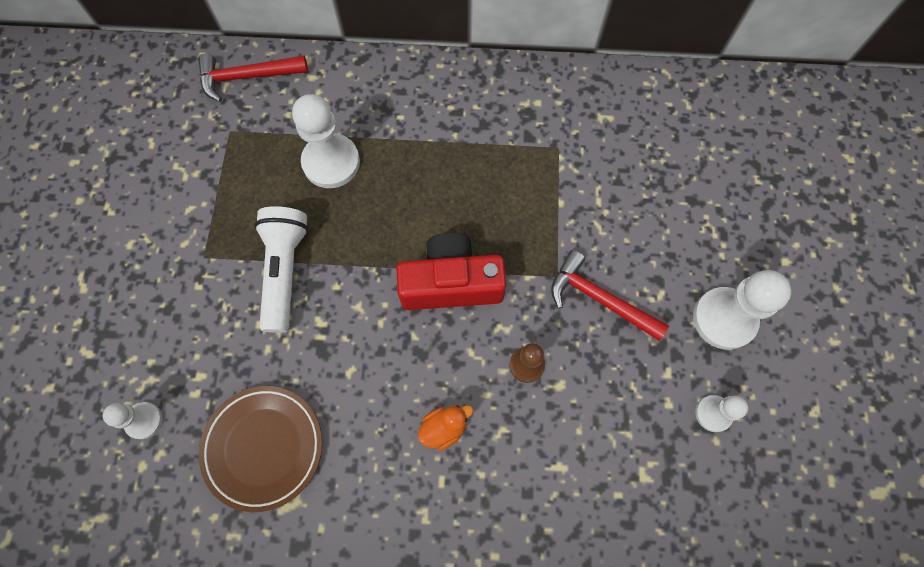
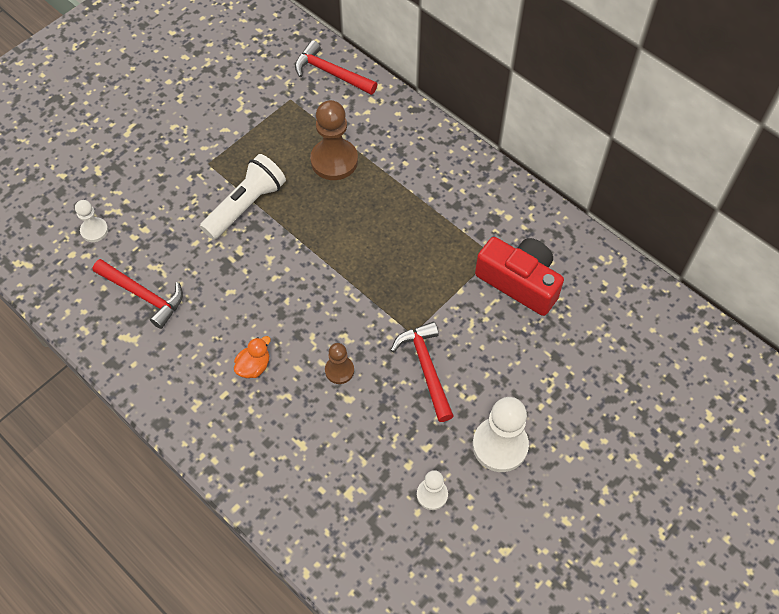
camera: 40 degrees right, 10 degrees down
(263, 447) = (143, 295): brown plate -> red hammer
(331, 162) = (334, 161): white pawn -> brown pawn
(444, 428) = (254, 366): orange duck -> orange duck turned 60 degrees counterclockwise
(451, 283) = (339, 287): red camera -> red camera (519, 282)

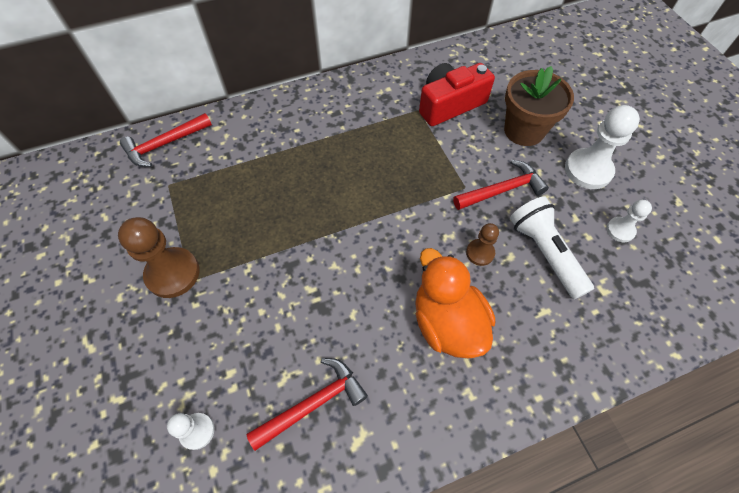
camera: 65 degrees left, 0 degrees up
(246, 205) = (263, 264): white flashlight -> white flashlight (544, 252)
(254, 366) = (447, 322): orange duck -> orange duck, size x2.16
(334, 161) = (260, 177): brown pawn -> brown pawn (173, 273)
(426, 368) = (502, 190): red hammer -> red hammer turned 150 degrees clockwise
(523, 366) = (524, 130): none -> brown flower pot

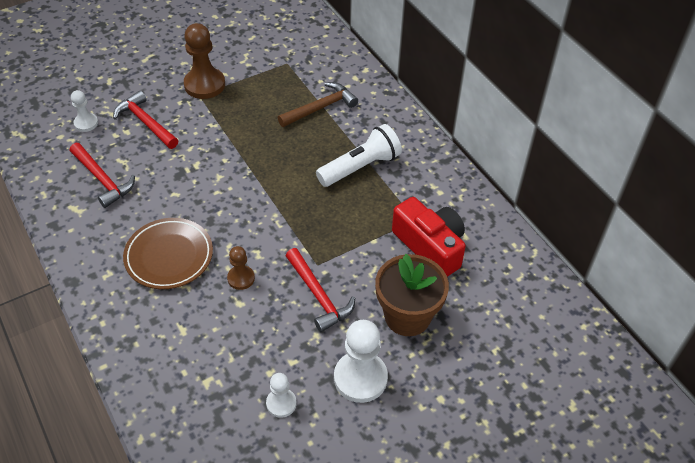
camera: 80 degrees right, 10 degrees down
(164, 144) = (329, 51): red hammer -> red hammer (146, 122)
(253, 161) = (320, 108): none -> brown hammer
(447, 322) = (169, 256): orange duck -> brown plate
(544, 252) = (246, 331): white flashlight -> white flashlight (360, 167)

